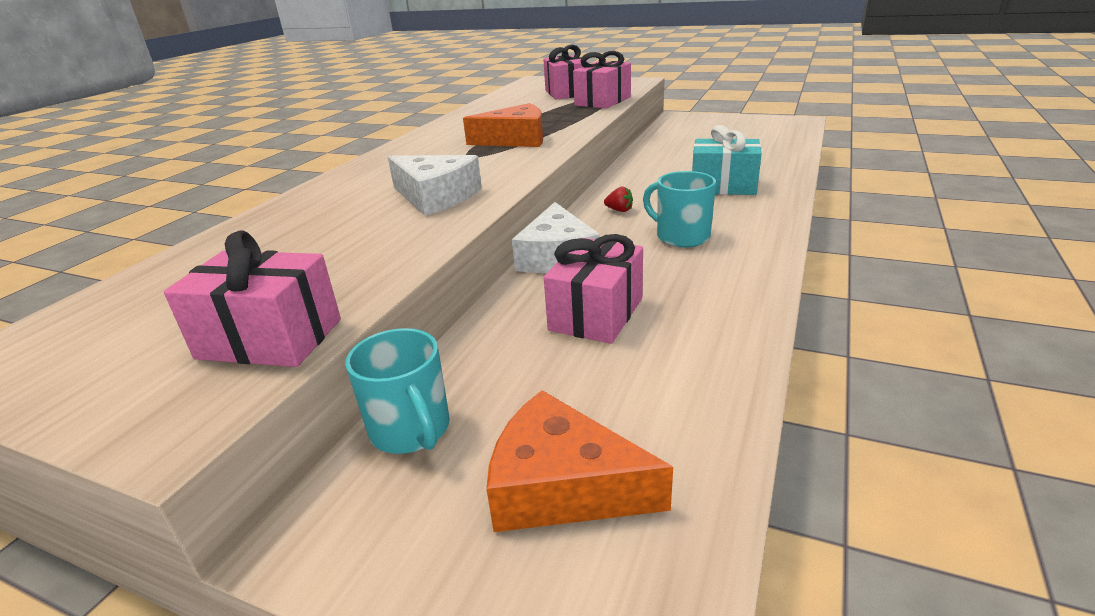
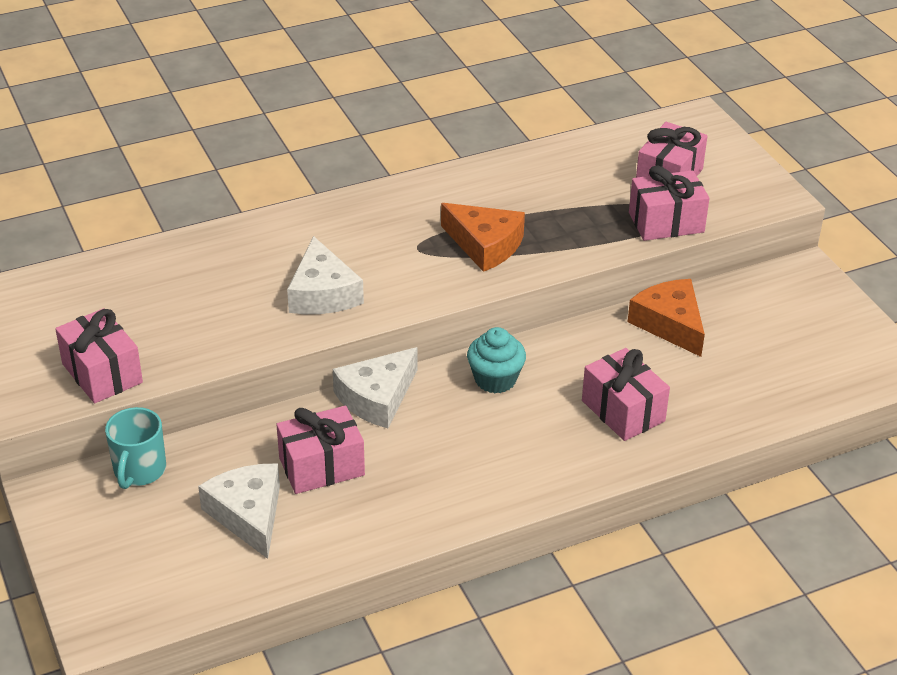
camera: 40 degrees right, 10 degrees up
(562, 486) = (160, 549): orange cheese -> orange cheese (670, 324)
(599, 386) = (248, 515): none -> white cheese
(619, 210) = (495, 379): red strawberry -> turquoise cupcake
(681, 237) = (484, 442): turquoise mug -> none
(723, 186) = (623, 411): turquoise gift -> pink gift

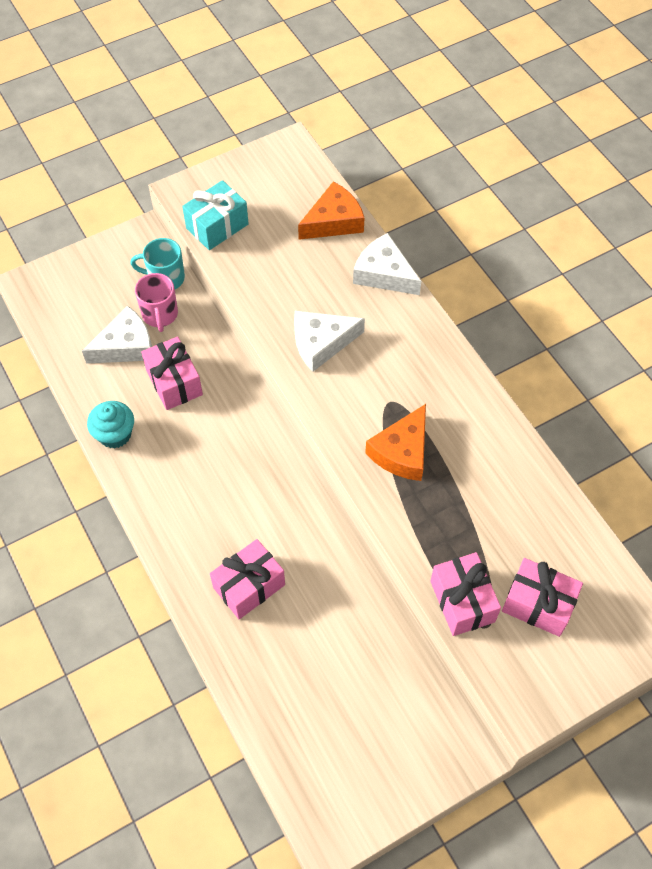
camera: 85 degrees right, 20 degrees up
(102, 373) = (217, 226): pink gift -> turquoise gift
(203, 478) = (160, 315): none -> pink mug
(377, 398) = (249, 409): white cheese -> white cheese (384, 274)
(495, 379) = (278, 488): turquoise cupcake -> turquoise cupcake (115, 434)
(670, 324) = (366, 624): orange cheese -> orange cheese (334, 221)

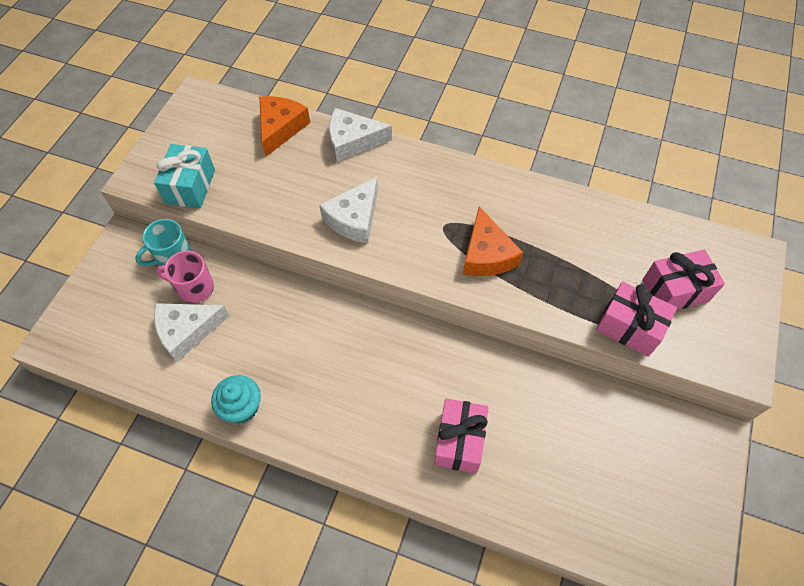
camera: 40 degrees left, 0 degrees up
(126, 346) = (187, 331): white cheese -> white cheese turned 135 degrees counterclockwise
(160, 315) = (194, 288): pink mug -> pink mug turned 150 degrees clockwise
(174, 382) = (254, 331): pink gift -> none

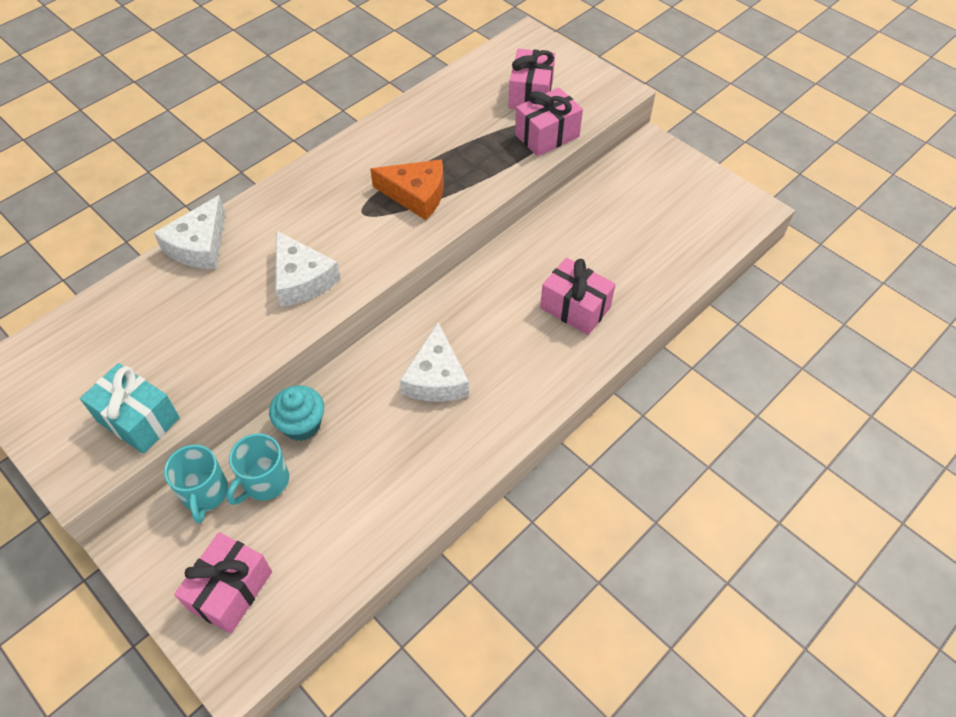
camera: 65 degrees left, 5 degrees down
(106, 310) = (230, 590): none -> pink gift
(187, 331) = (318, 505): white cheese -> white cheese (436, 377)
(194, 288) = (264, 482): pink mug -> turquoise mug
(242, 407) = (445, 477): turquoise cupcake -> turquoise cupcake (302, 424)
(280, 128) = (124, 303): orange cheese -> none

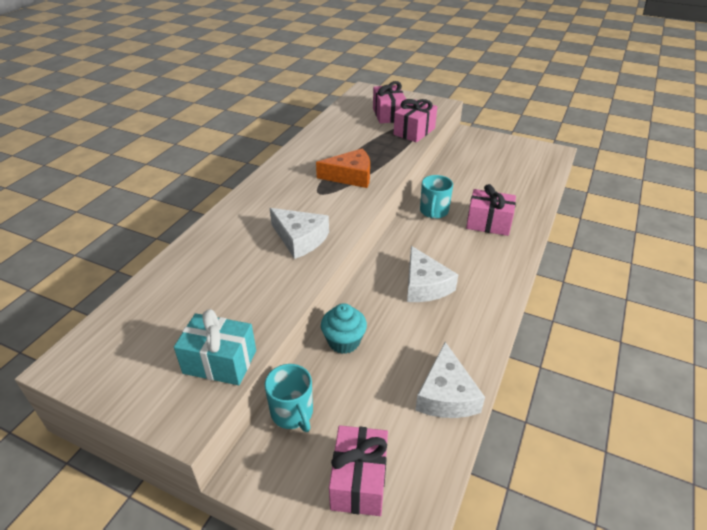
camera: 20 degrees left, 15 degrees down
(199, 245) = (205, 237): white cheese -> white cheese (446, 394)
(264, 482) = (338, 389): turquoise mug -> turquoise mug (433, 211)

